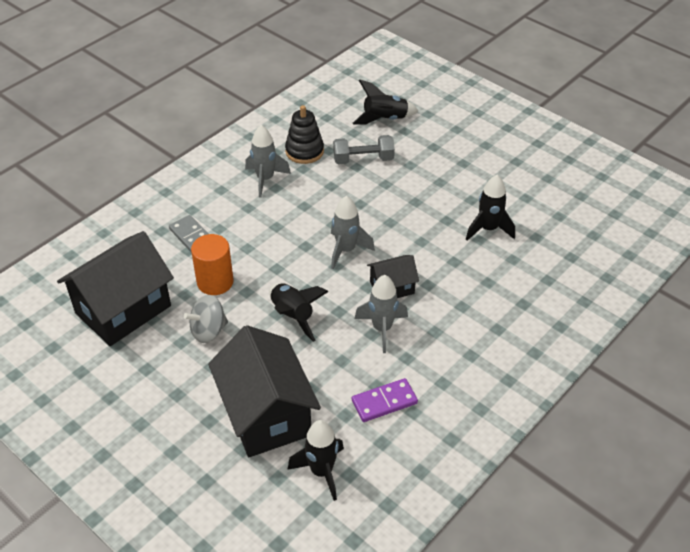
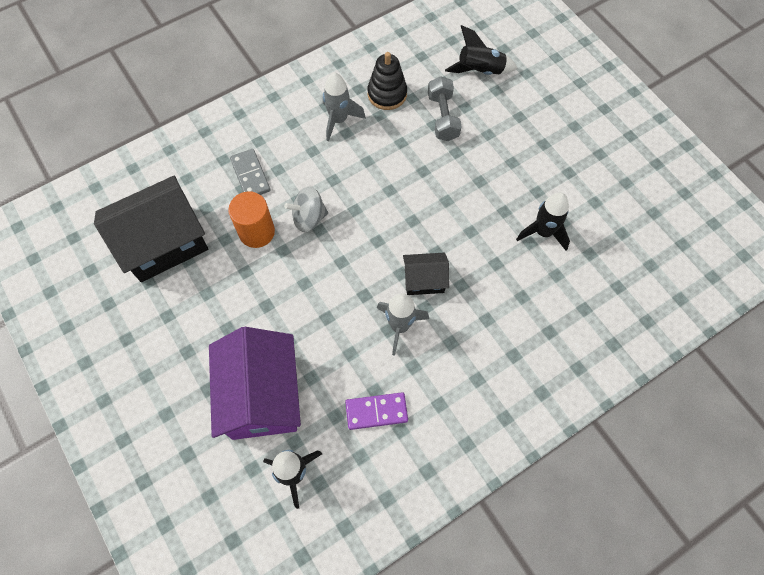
camera: 15 degrees right, 20 degrees up
(208, 331) = (235, 287): grey spinning top -> grey spinning top (309, 218)
(266, 414) = (262, 396): black house -> purple house
(293, 316) = (318, 290): black rocket -> none
(346, 250) = (392, 224): grey rocket -> none
(363, 159) = (443, 117): grey dumbbell -> grey dumbbell turned 75 degrees clockwise

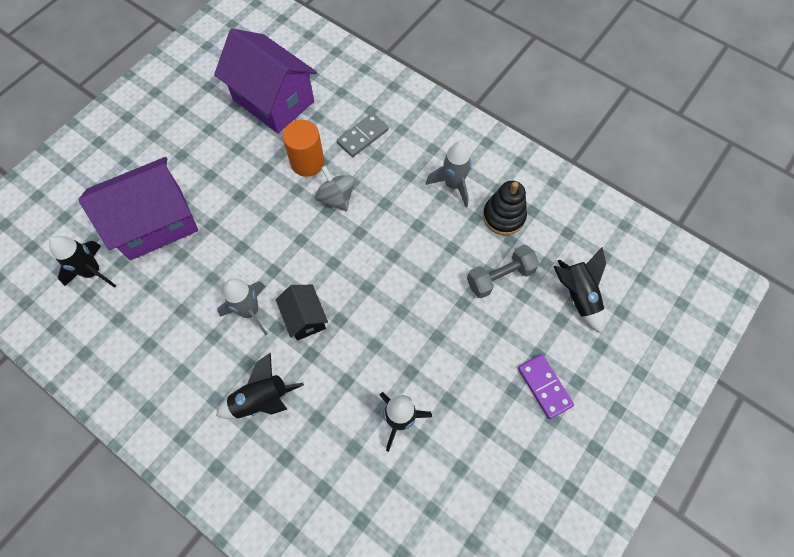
camera: 70 degrees right, 0 degrees up
(164, 243) = (273, 100): black house -> purple house
(376, 411) = (161, 318): purple domino -> purple domino (544, 387)
(491, 338) = (262, 399): none -> black rocket

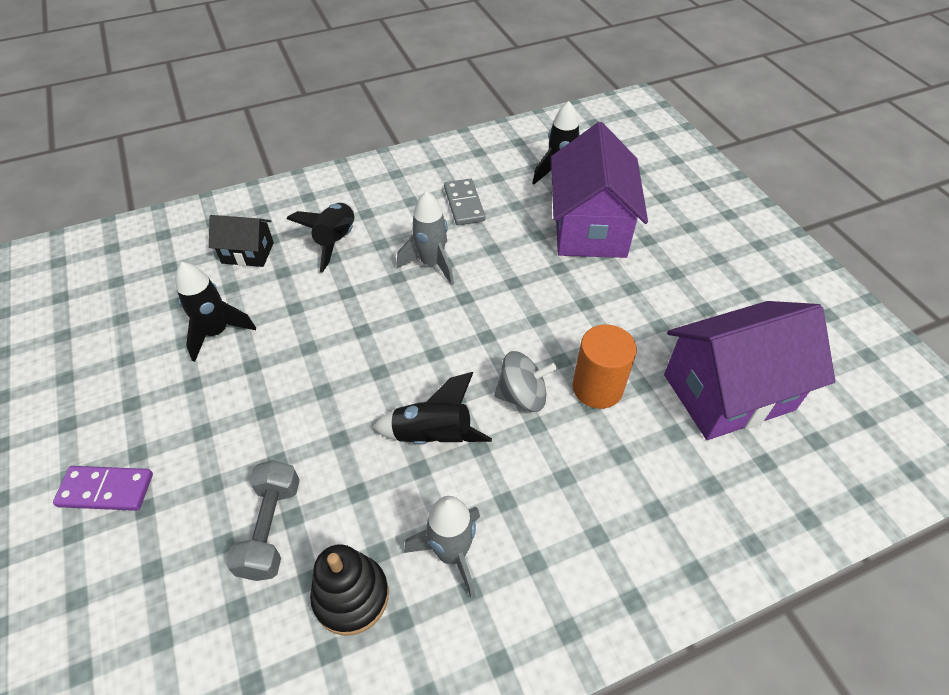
camera: 120 degrees right, 15 degrees down
(305, 318) = (388, 302): black house -> black house (248, 253)
(362, 136) = (609, 473): grey domino -> grey domino (464, 204)
(577, 296) = (158, 620): black rocket -> black rocket (433, 436)

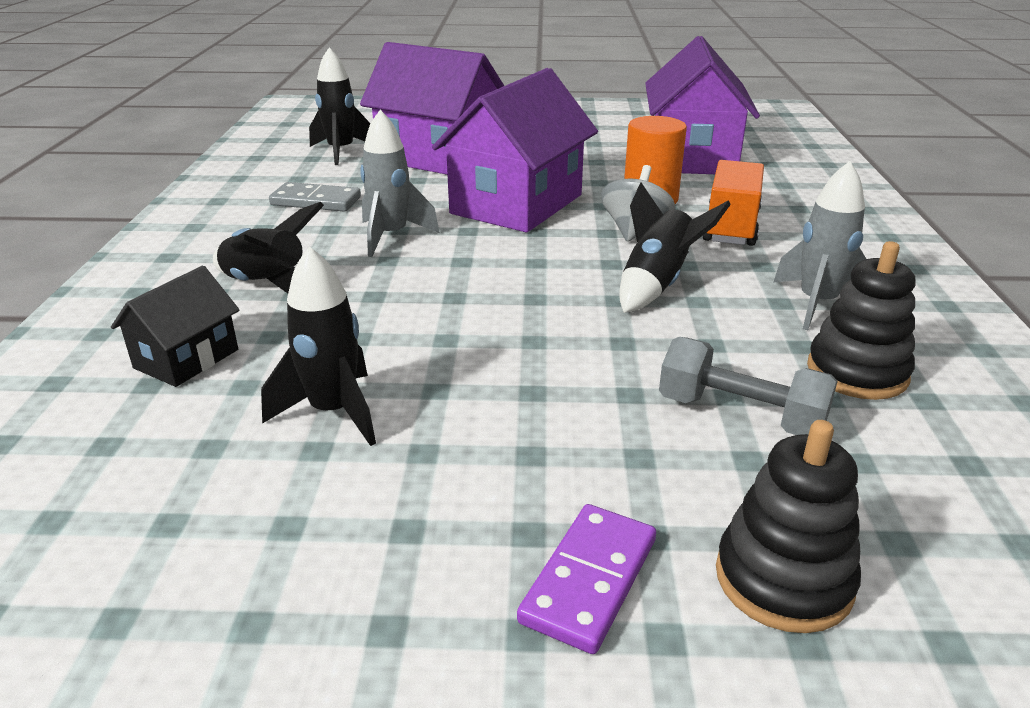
camera: 65 degrees left, 20 degrees down
(119, 580) = (783, 579): none -> black stacking toy
(528, 307) = (517, 204): none -> purple house
(573, 461) = (731, 226): none -> orange truck

